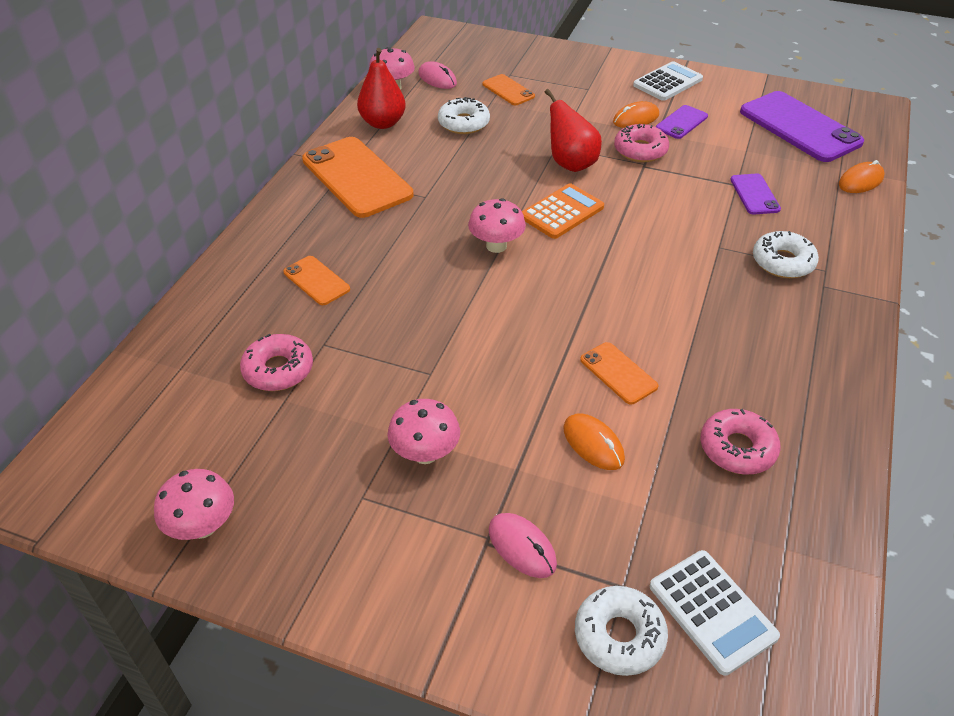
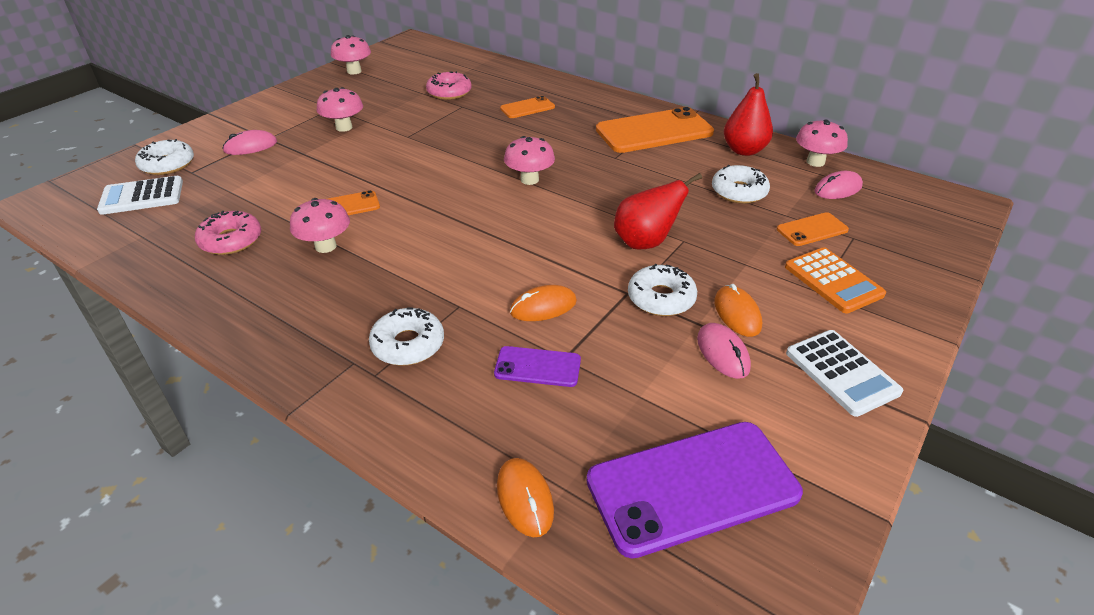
camera: 105 degrees right, 5 degrees down
(562, 212) = (562, 221): orange calculator -> orange calculator (833, 281)
(593, 444) = (295, 183): orange mouse -> orange mouse (543, 307)
(640, 150) = (661, 298): pink donut -> white donut
(681, 122) = (723, 353): purple phone -> pink mouse
(697, 361) = (325, 246): none -> pink mushroom

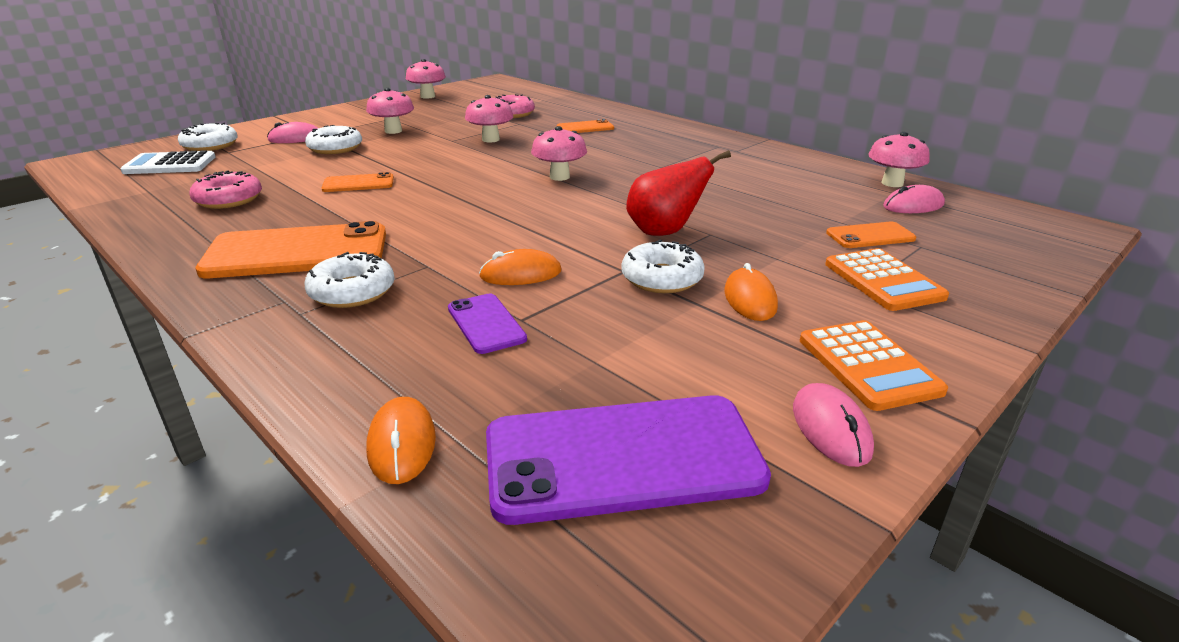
camera: 10 degrees right, 10 degrees down
(325, 246) = (318, 210): pink mushroom -> pink mushroom (490, 139)
(537, 367) = (486, 323): purple phone -> purple phone turned 45 degrees clockwise
(654, 131) = (713, 151): orange phone -> orange phone (297, 252)
(723, 353) = (717, 332): pink mouse -> pink mouse (830, 428)
(739, 192) = (791, 200): white donut -> white donut (335, 148)
(744, 150) = (810, 170): red pear -> none
(841, 372) = (868, 365): white calculator -> orange calculator

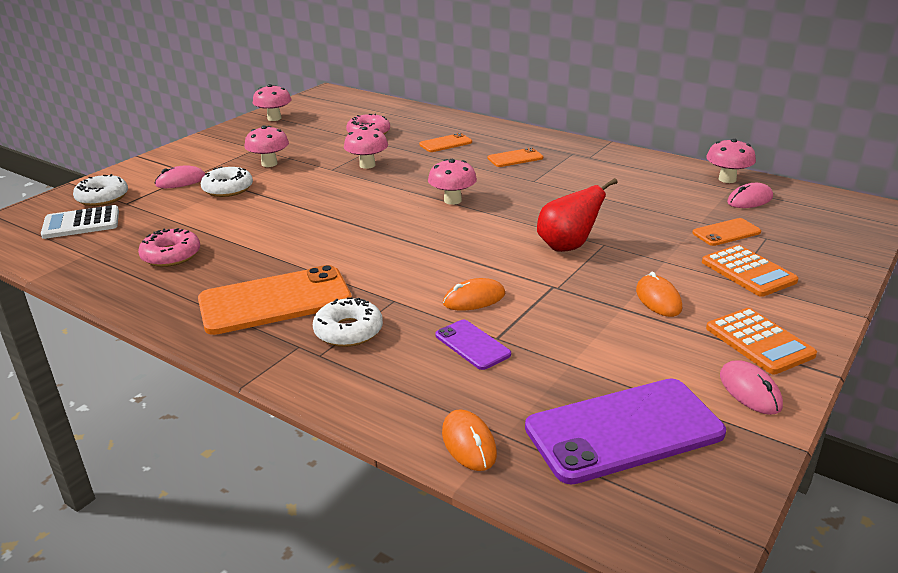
camera: 10 degrees left, 0 degrees up
(358, 183) = (278, 226): orange phone -> orange phone (515, 158)
(662, 278) = (585, 289): white donut -> none

